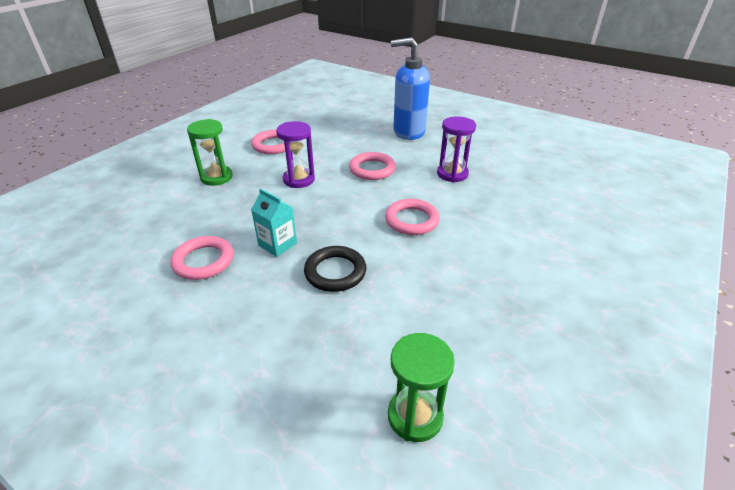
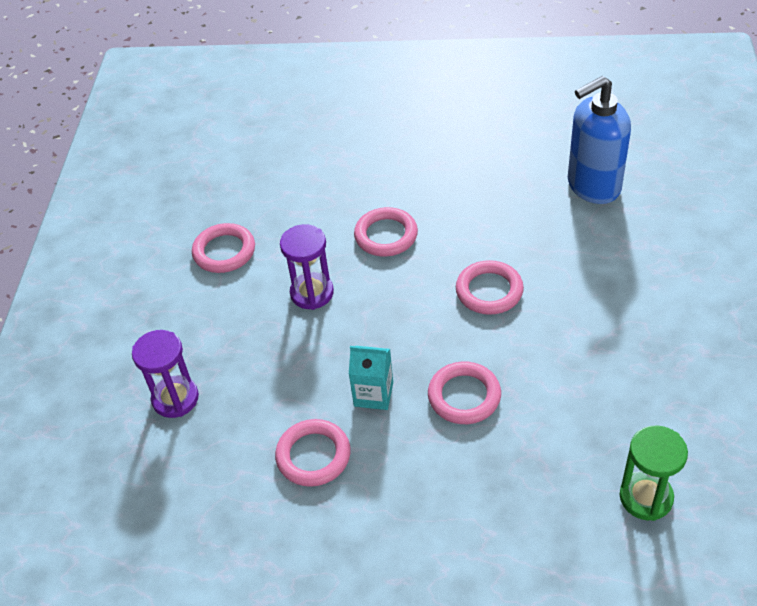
camera: 25 degrees left, 10 degrees up
(216, 177) = (204, 338): green hourglass -> none
(335, 272) = (464, 396): black ring -> pink ring
(408, 132) = (379, 151): blue soap dispenser -> blue soap dispenser (593, 186)
(452, 174) = (483, 200): purple hourglass -> purple hourglass (175, 398)

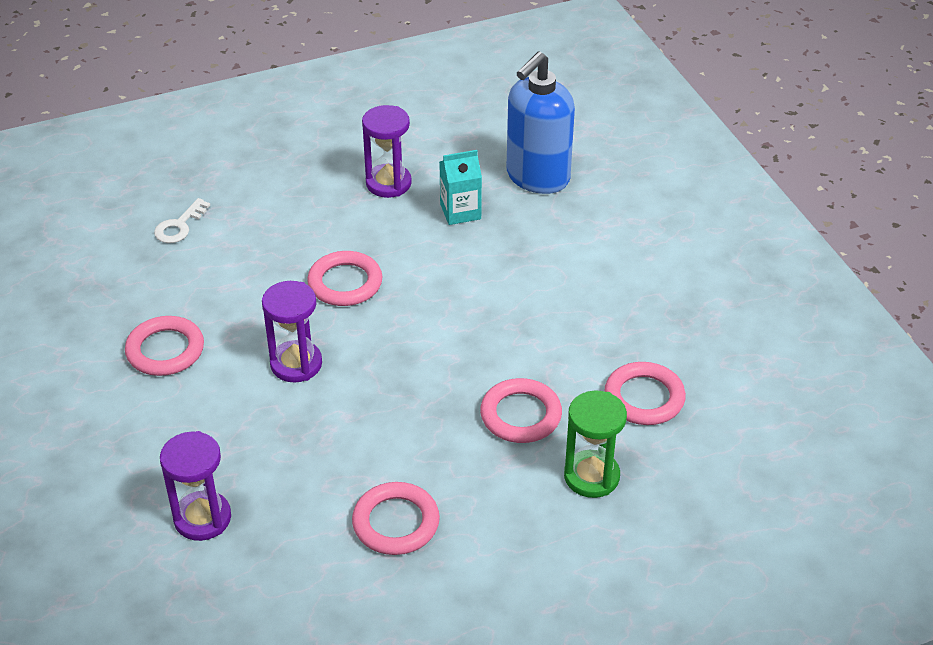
camera: 30 degrees left, 5 degrees down
(289, 153) = (179, 226): none -> white key
(373, 394) = (425, 443): turquoise carton -> turquoise carton (460, 211)
(466, 159) = (388, 183): none -> purple hourglass
(489, 291) = (488, 307): pink ring -> pink ring (644, 398)
(646, 497) = (745, 449): green hourglass -> green hourglass (591, 476)

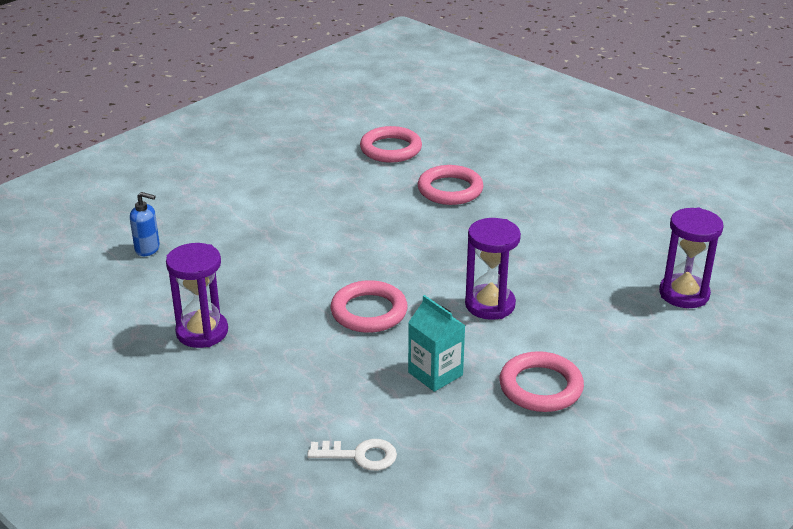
camera: 115 degrees left, 10 degrees down
(396, 523) = (595, 212): pink ring -> none
(460, 211) = (224, 277): turquoise carton -> turquoise carton (435, 374)
(537, 177) = (147, 249): blue soap dispenser -> blue soap dispenser, size x0.43
(591, 476) = (480, 153): green hourglass -> none

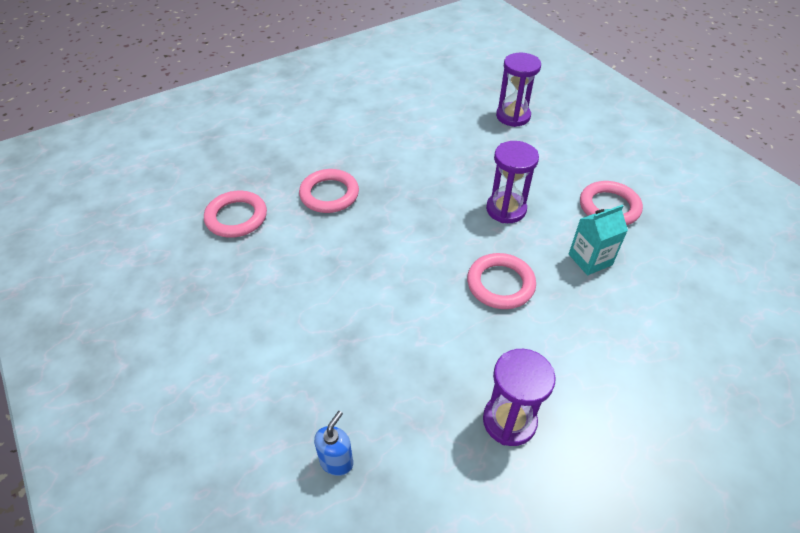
camera: 75 degrees left, 15 degrees up
(360, 456) = (689, 325): white key -> none

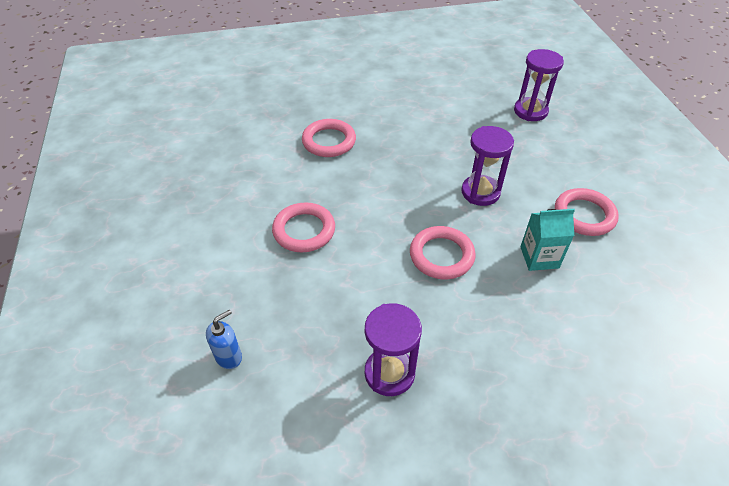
camera: 20 degrees right, 0 degrees up
(236, 217) = (244, 142): pink ring -> pink ring (304, 230)

